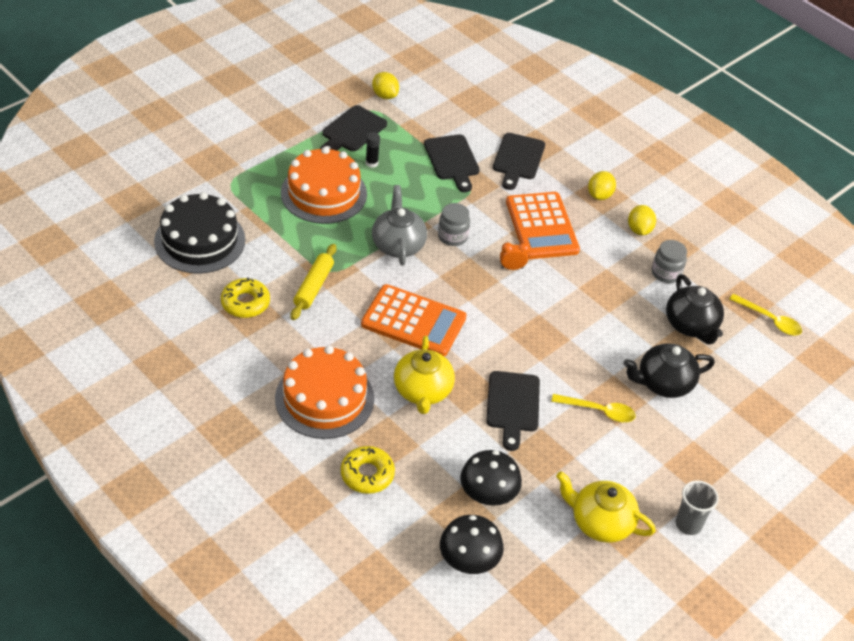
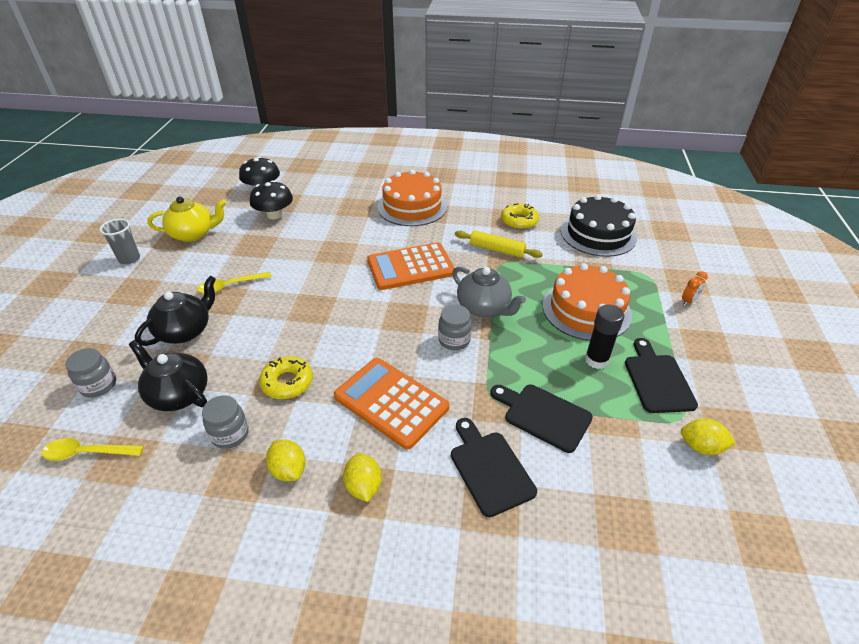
camera: 145 degrees right, 5 degrees down
(314, 287) = (497, 250): yellow rolling pin -> yellow rolling pin turned 45 degrees counterclockwise
(367, 474) = (350, 192): yellow donut -> yellow donut (287, 382)
(371, 163) = (596, 360): black glue stick -> black glue stick, size x1.61
(422, 391) = (361, 236): yellow teapot -> none
(512, 268) = (380, 345): orange clock -> orange clock (688, 301)
(513, 405) = (295, 258): black cutting board -> none
(752, 372) = (99, 385): none -> grey jar

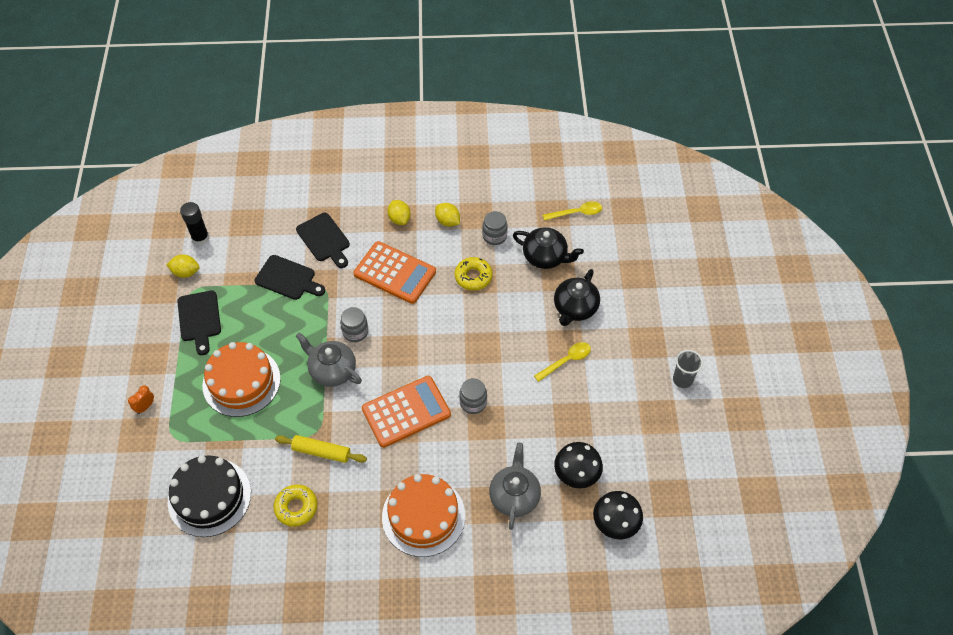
camera: 170 degrees right, 15 degrees up
(99, 385) = (605, 255): grey jar -> grey jar (473, 402)
(193, 234) = (645, 426): yellow teapot -> none
(333, 209) = (514, 496): none -> grey teapot
(596, 360) = (242, 330): black glue stick -> black glue stick (200, 238)

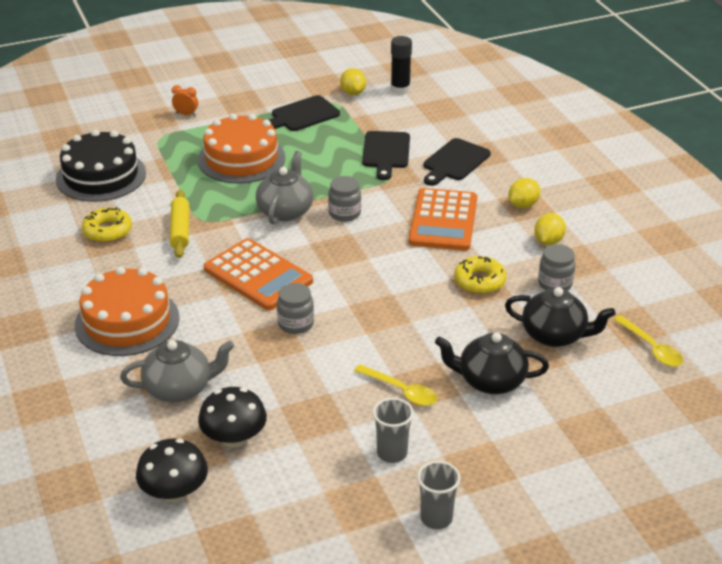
camera: 70 degrees right, 20 degrees down
(545, 257) = (555, 335): black teapot -> black teapot turned 75 degrees counterclockwise
(621, 385) = (392, 453): none -> grey cup

